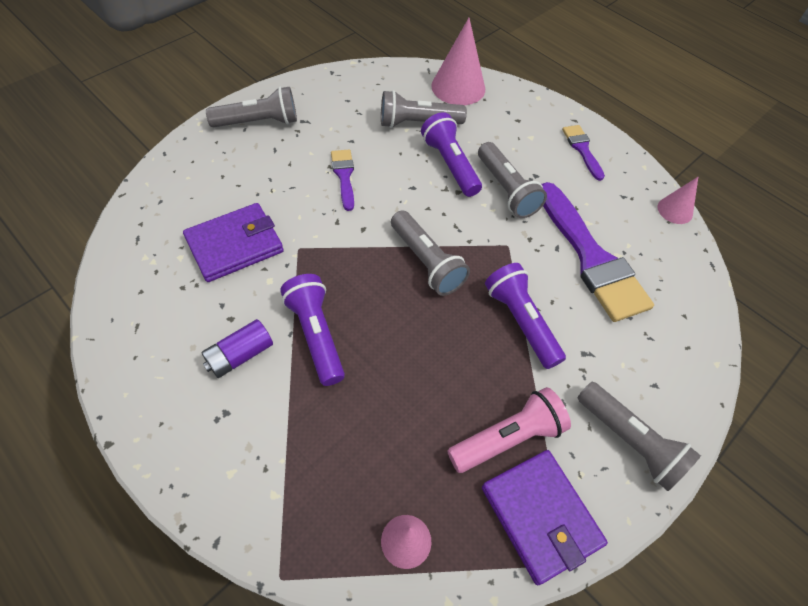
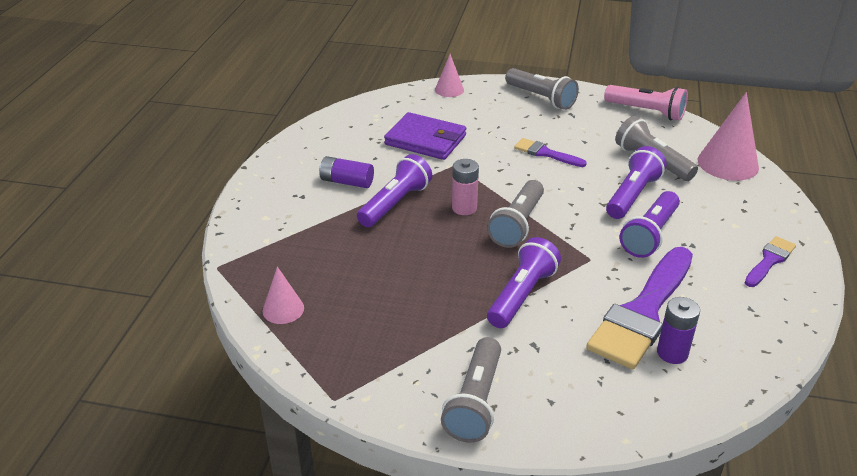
camera: 60 degrees right, 20 degrees down
(344, 176) = (545, 153): purple brush -> purple brush turned 105 degrees counterclockwise
(370, 284) = (464, 208): none -> pink battery
(506, 190) = (649, 235): grey flashlight -> purple flashlight
(508, 438) = (407, 328): pink flashlight -> pink flashlight (646, 112)
(540, 516) = (359, 370): purple wallet -> none
(644, 272) = (672, 353): none -> purple battery
(675, 210) = (785, 350): pink cone -> pink cone (449, 90)

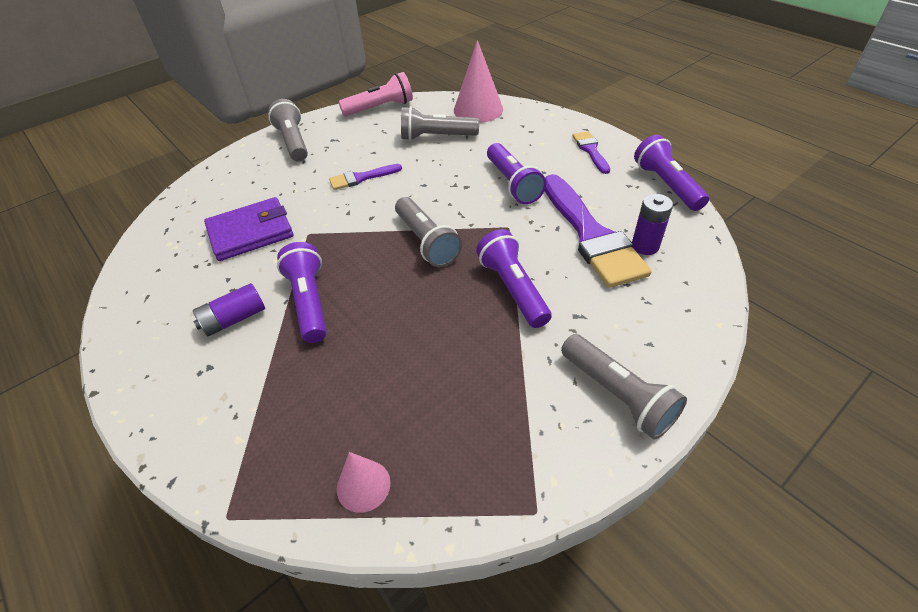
camera: 50 degrees left, 10 degrees up
(449, 90) = (206, 180): pink cone -> none
(464, 208) = (370, 260): pink battery -> none
(541, 98) = (293, 142): grey flashlight -> grey flashlight turned 105 degrees counterclockwise
(632, 195) = (461, 166): purple flashlight -> purple flashlight (666, 185)

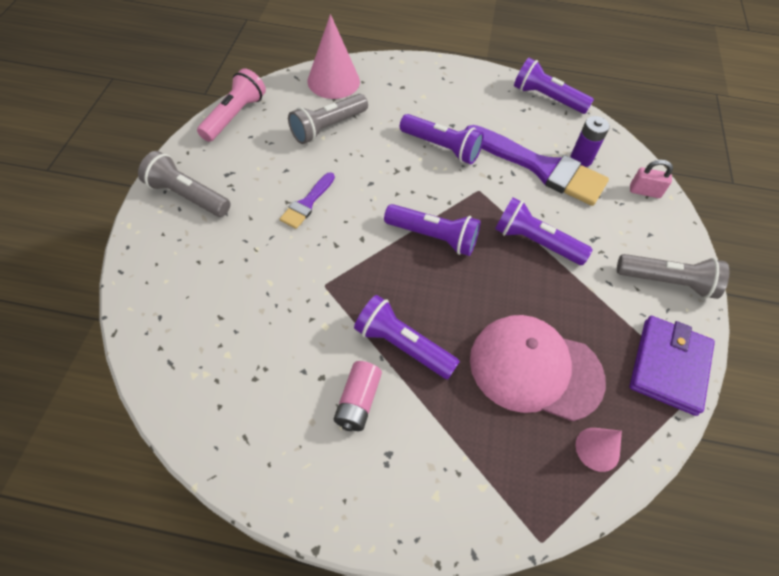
camera: 45 degrees left, 10 degrees up
(234, 319) = (358, 401): purple battery -> pink battery
(250, 232) = (267, 314): purple wallet -> purple wallet (669, 366)
(389, 384) = (535, 369): none -> pink cap
(426, 242) = (433, 237): grey flashlight -> purple flashlight
(590, 150) = (467, 88): purple brush -> none
(689, 304) = (644, 191): none -> pink padlock

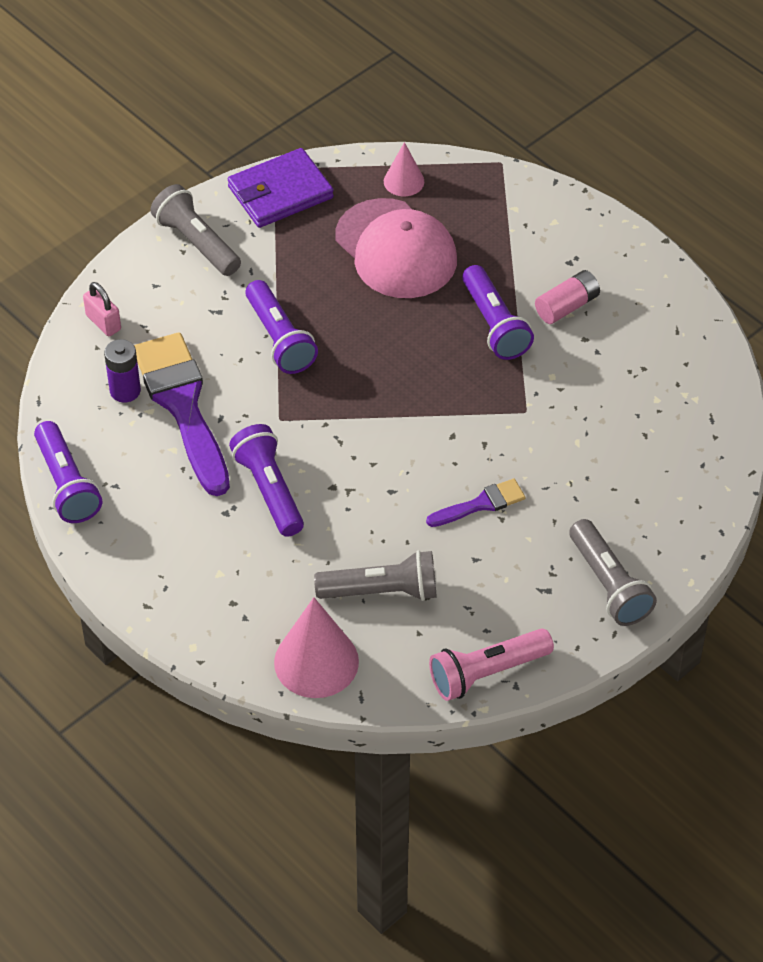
camera: 140 degrees left, 5 degrees down
(433, 237) = (378, 398): purple flashlight -> none

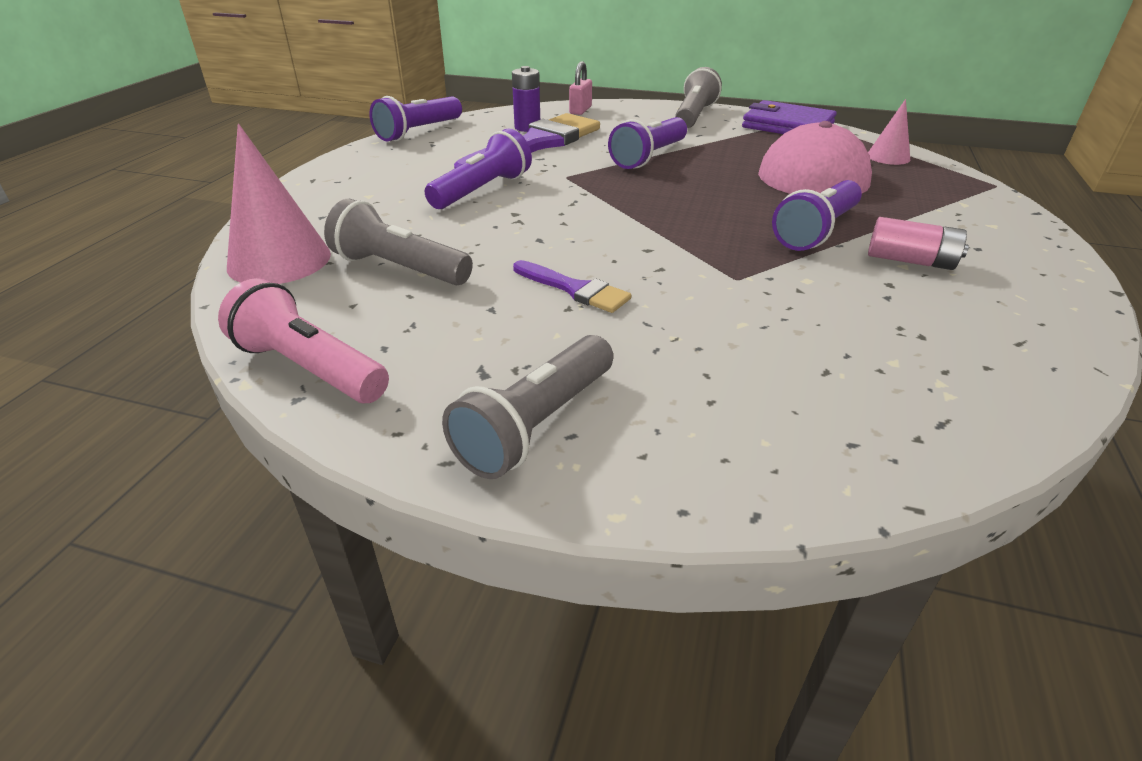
camera: 60 degrees right, 15 degrees down
(382, 591) = (399, 268): grey flashlight -> grey flashlight turned 150 degrees clockwise

